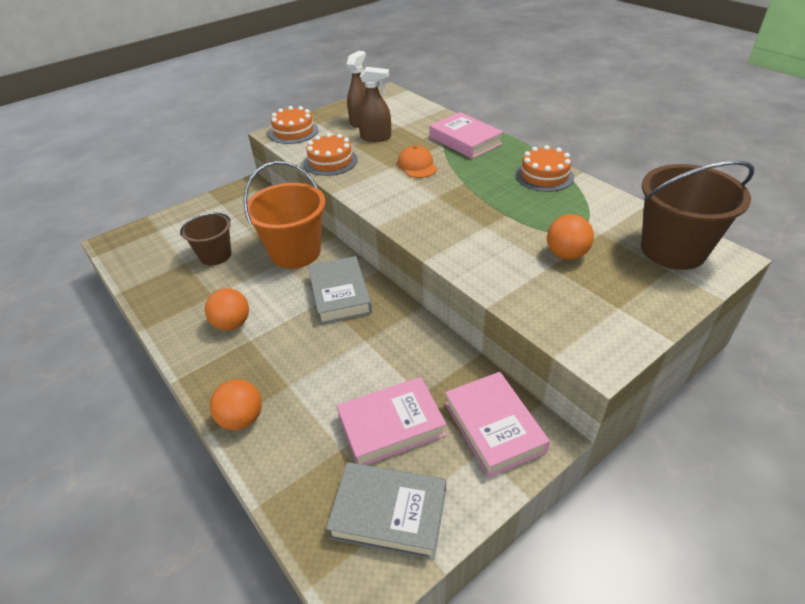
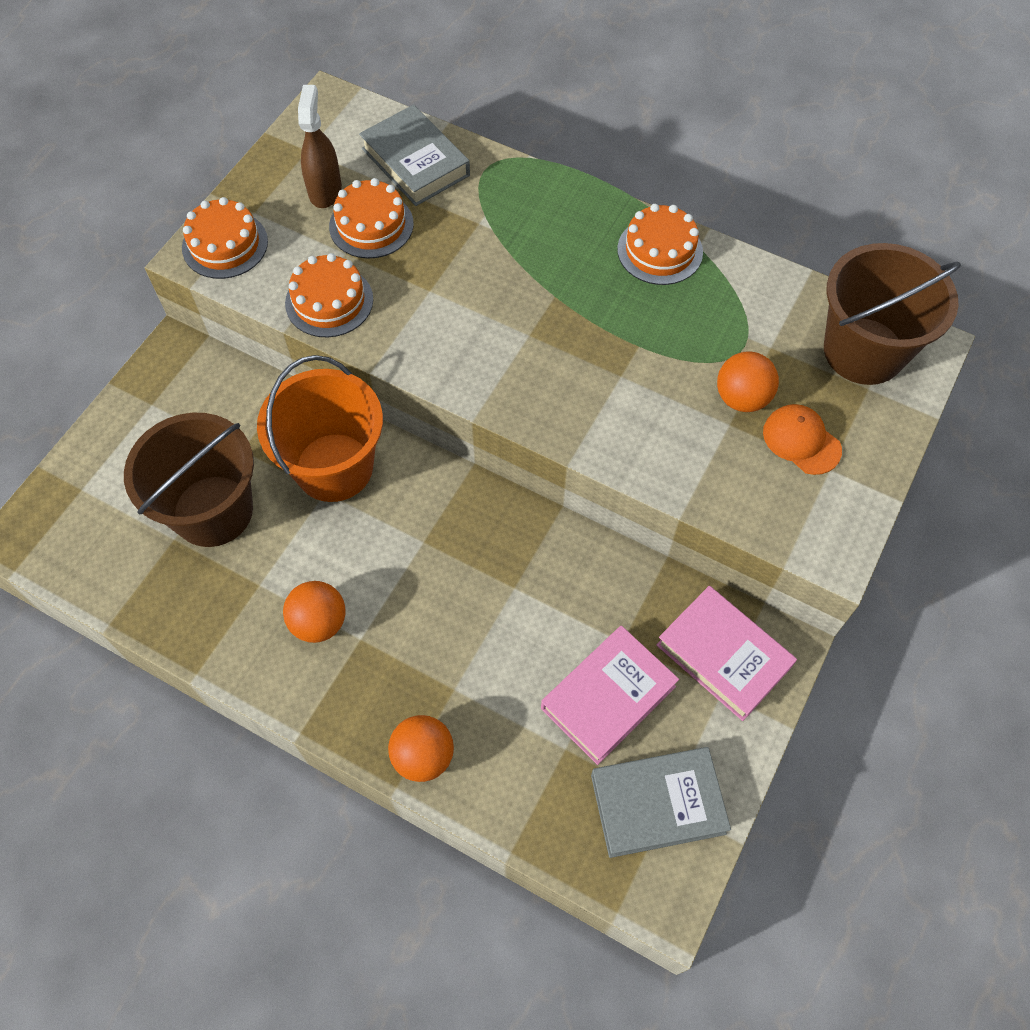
camera: 25 degrees left, 20 degrees up
(215, 255) = (213, 511): brown bucket -> brown bucket, size x1.61
(340, 294) = (442, 523): grey book -> grey book (415, 162)
(376, 137) = (371, 225): brown spray bottle -> orange cake
(417, 165) = (469, 275): orange cap -> orange cap (801, 441)
(465, 140) = (515, 199): pink book -> none

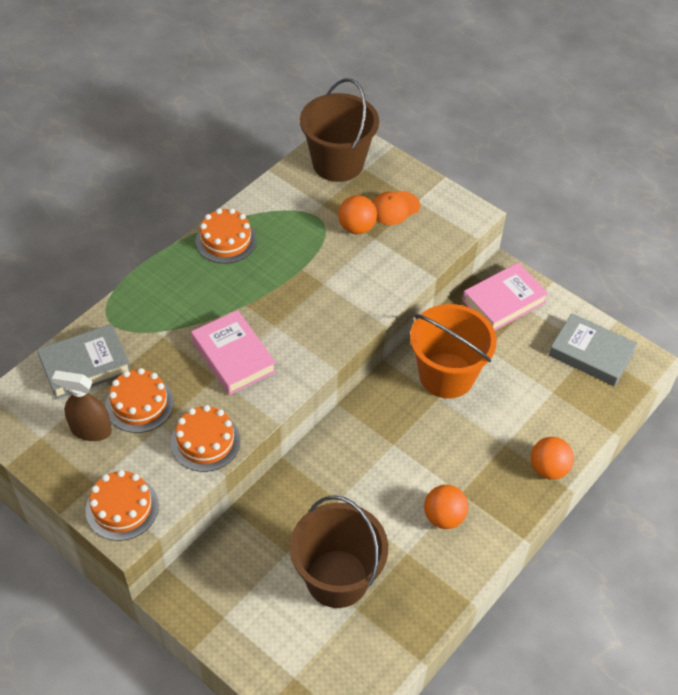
camera: 80 degrees left, 10 degrees down
(334, 467) = (319, 491): orange bucket -> orange bucket (446, 375)
(608, 697) = (522, 363): pink book -> pink book (233, 356)
(657, 804) = (591, 354): grey book -> grey book turned 60 degrees counterclockwise

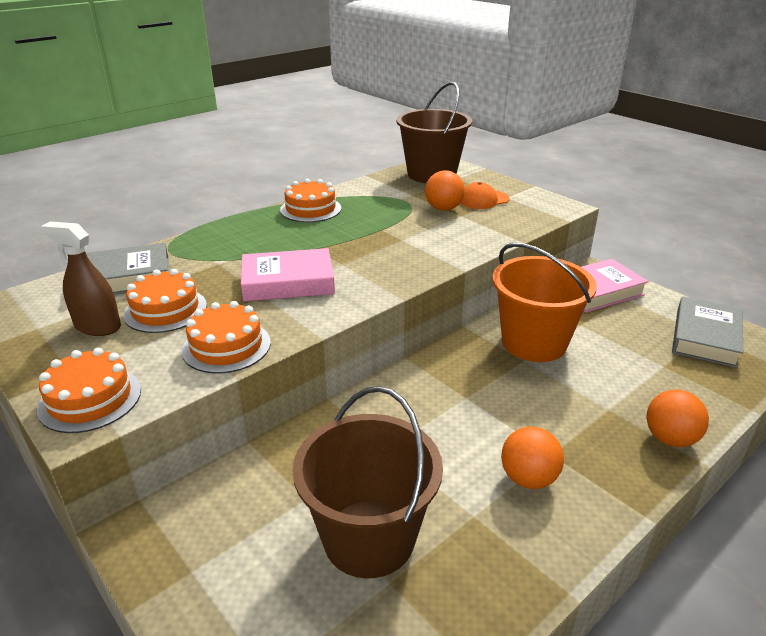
camera: 10 degrees right, 20 degrees down
(233, 356) = (288, 282): pink book -> pink book turned 75 degrees counterclockwise
(591, 354) = (705, 337): grey book -> grey book turned 75 degrees clockwise

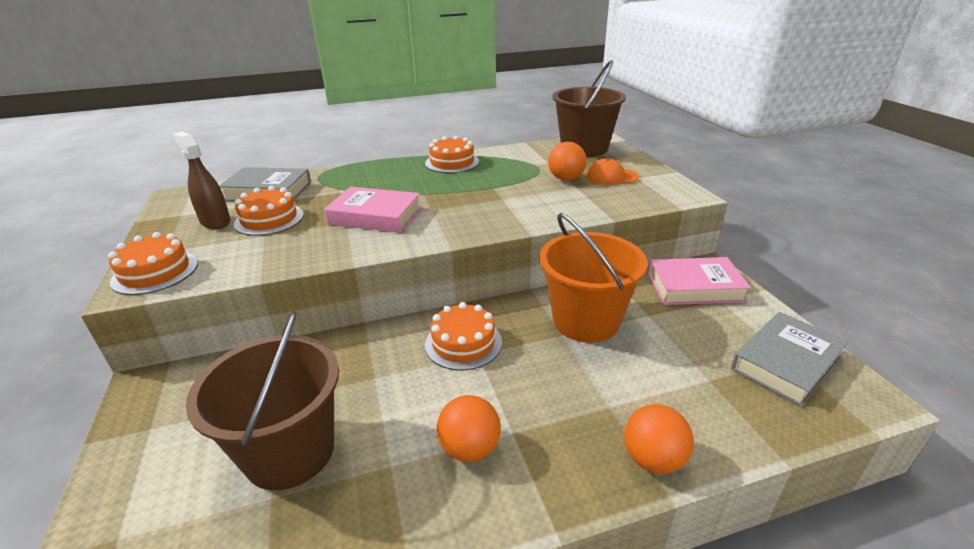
camera: 25 degrees right, 0 degrees up
(226, 346) = (279, 256): orange cake -> orange cake (463, 343)

